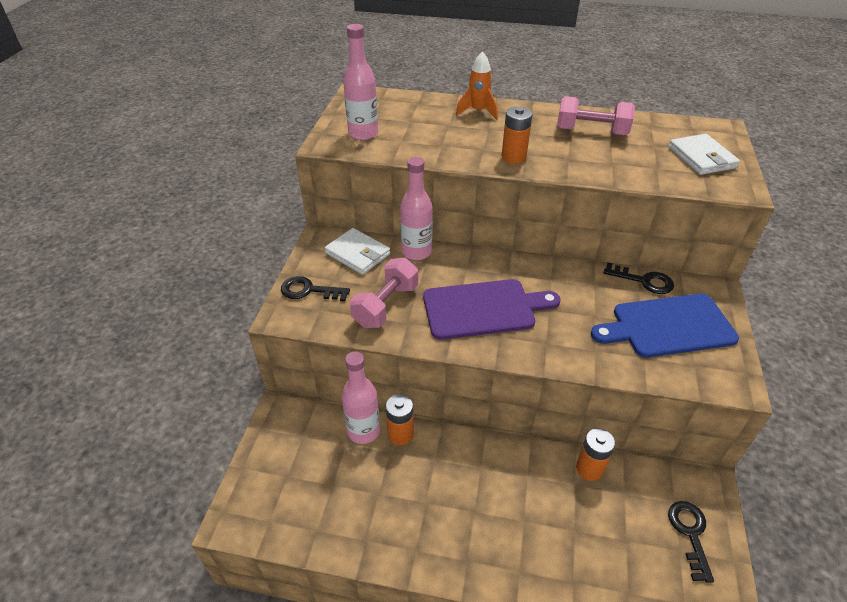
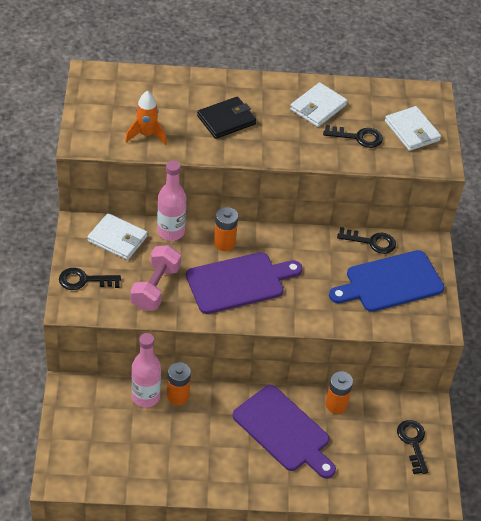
camera: 15 degrees left, 5 degrees up
(363, 133) = (111, 126): pink bottle -> none
(478, 111) = (212, 89): orange rocket -> orange rocket (146, 135)
(488, 136) = (226, 120): none -> black wallet
(513, 157) = (252, 144): orange battery -> orange battery (224, 243)
(521, 495) = (284, 431): none -> purple cutting board
(591, 131) = (318, 107): pink dumbbell -> white wallet
(637, 159) = (358, 137): none -> black key

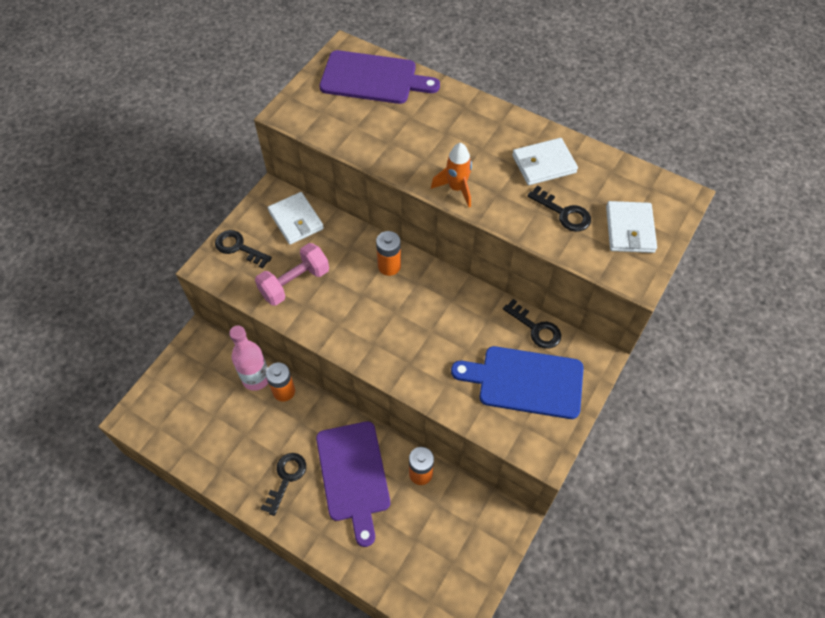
camera: 35 degrees right, 10 degrees up
(146, 135) = (351, 128): orange rocket -> orange rocket (456, 188)
(170, 232) = (348, 233): pink bottle -> none
(226, 120) = (439, 142): black wallet -> none
(239, 282) = (375, 312): purple cutting board -> purple cutting board (373, 78)
(413, 443) = (469, 554): black key -> black key (286, 478)

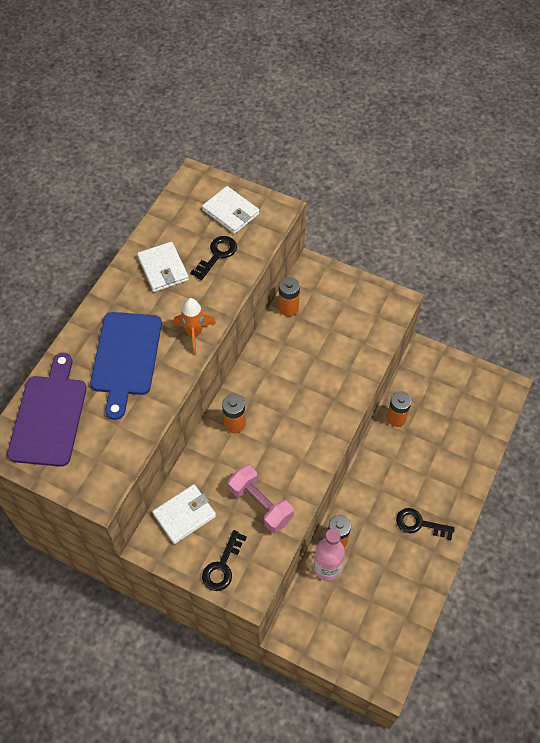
camera: 95 degrees left, 0 degrees up
(353, 475) = (407, 469): purple cutting board -> none
(525, 382) = (338, 315): blue cutting board -> blue cutting board (126, 358)
(536, 328) = (288, 308): black key -> orange battery
(629, 229) = (230, 212): white wallet -> white wallet turned 45 degrees clockwise

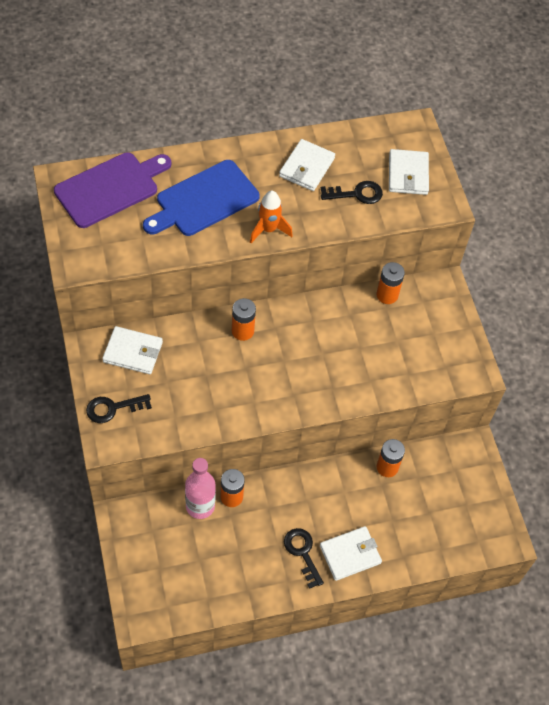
camera: 45 degrees right, 0 degrees up
(260, 504) = (188, 399): pink dumbbell -> none
(444, 493) = (350, 554): none -> white wallet

